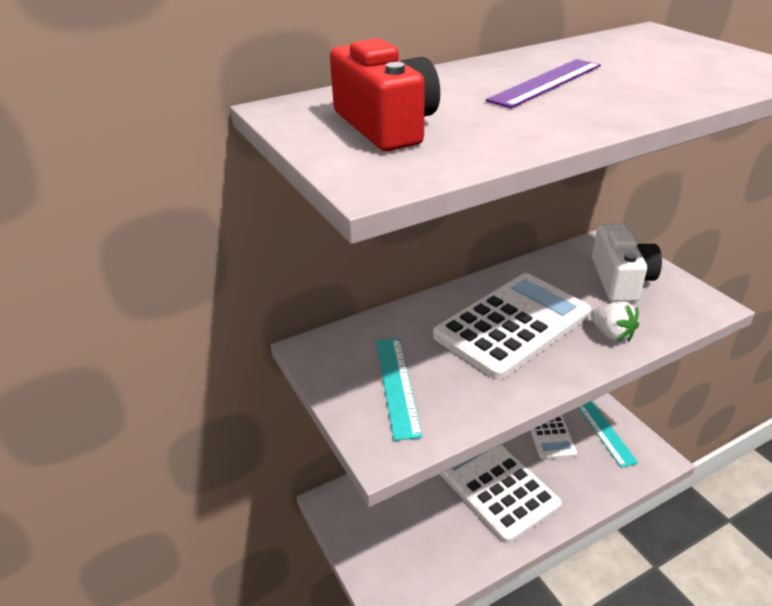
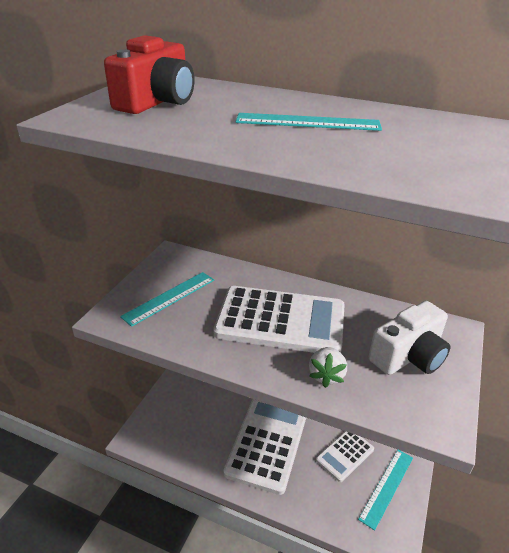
camera: 50 degrees right, 0 degrees up
(546, 83) = (308, 122): purple ruler -> turquoise ruler

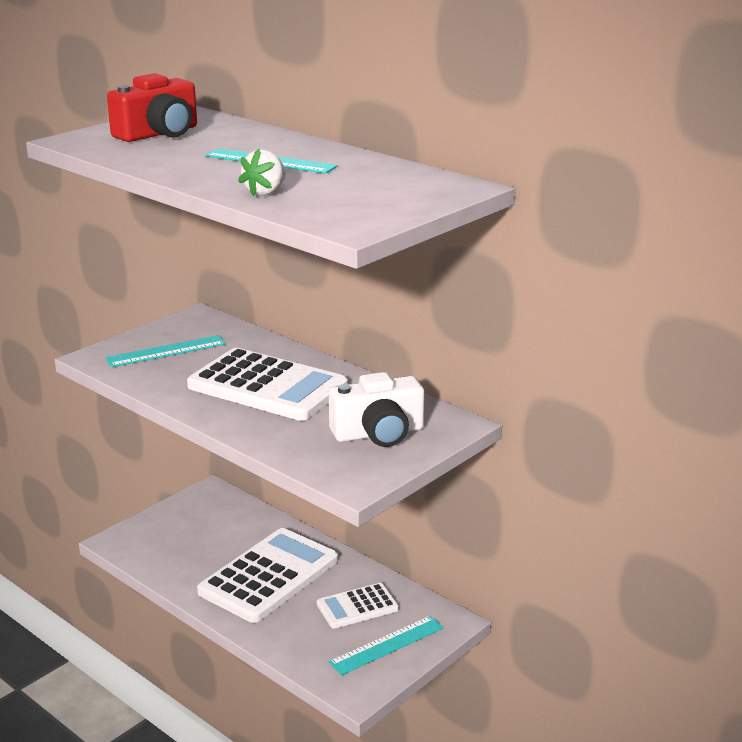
camera: 20 degrees right, 10 degrees down
(326, 375) = (274, 432): white strawberry -> white strawberry (265, 192)

